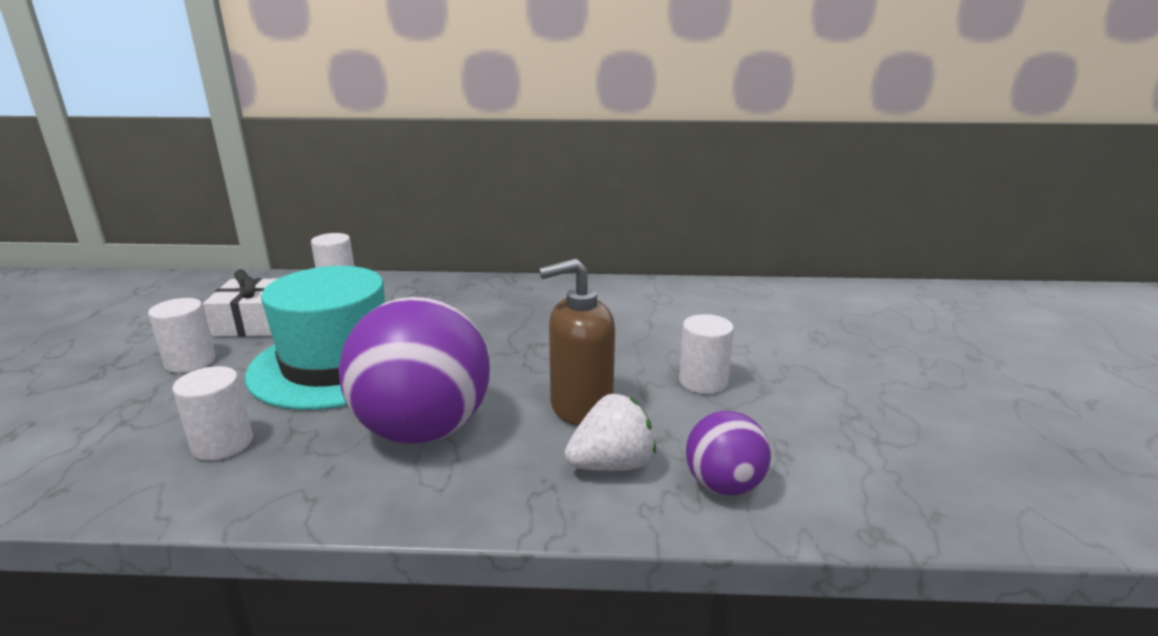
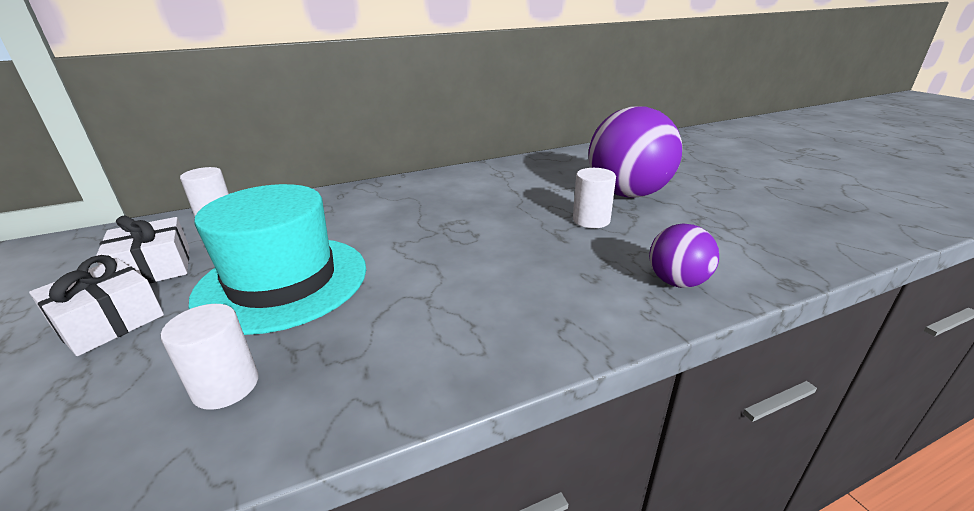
camera: 25 degrees left, 5 degrees up
(190, 362) = (109, 321): white cylinder -> white gift
(423, 430) = (420, 311): purple ball -> purple ball (628, 194)
(580, 408) = (528, 259): brown soap dispenser -> none
(611, 465) = (592, 292): white strawberry -> none

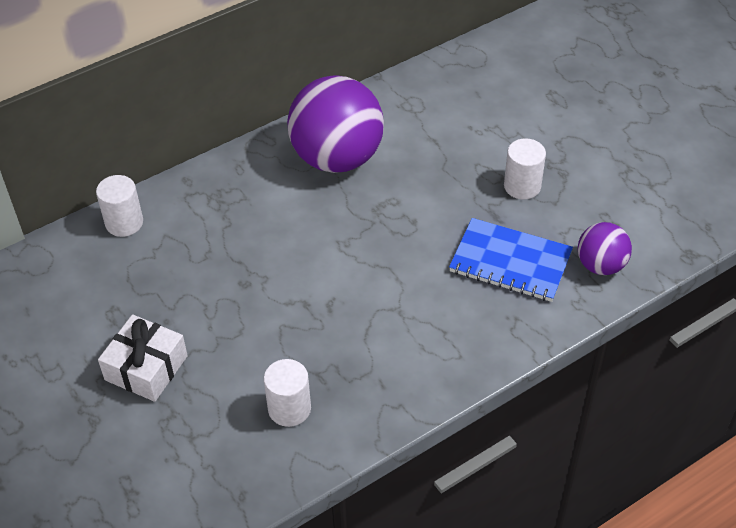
camera: 10 degrees left, 20 degrees up
(154, 268) = (127, 304): white gift -> none
(282, 281) = (262, 306): turquoise hat -> none
(569, 270) = (510, 262): none -> blue notebook
(628, 194) = (556, 134): purple ball -> purple ball (337, 158)

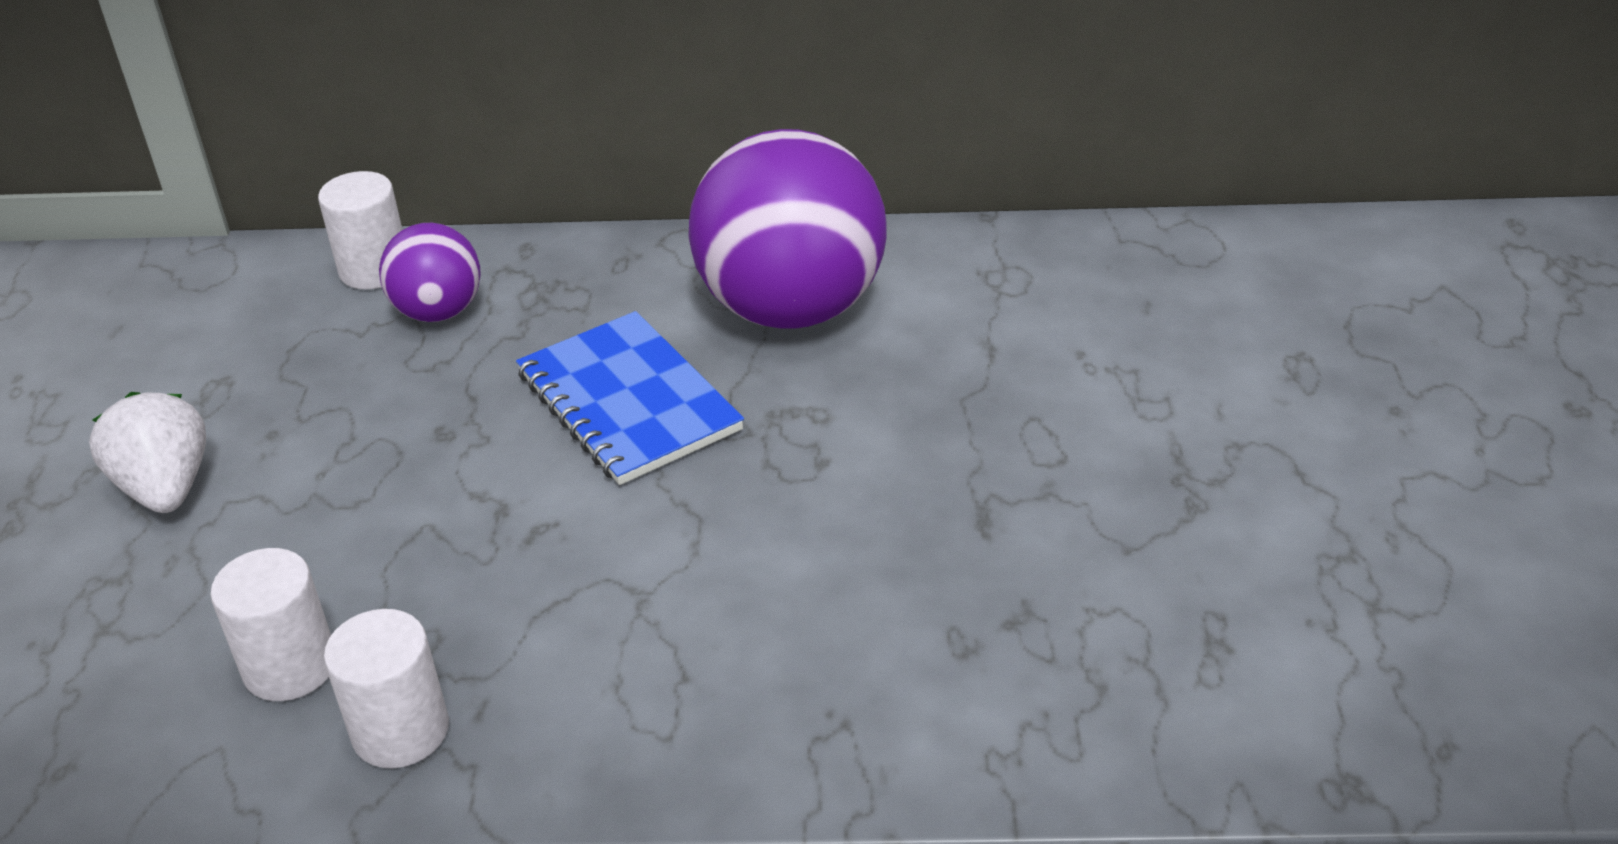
camera: 35 degrees right, 10 degrees down
(146, 368) = (166, 488): white gift -> white strawberry
(510, 262) = (933, 614): blue notebook -> blue notebook (628, 401)
(522, 186) = (1087, 491): white cylinder -> white cylinder (401, 731)
(600, 265) = (1118, 710): purple ball -> purple ball (439, 312)

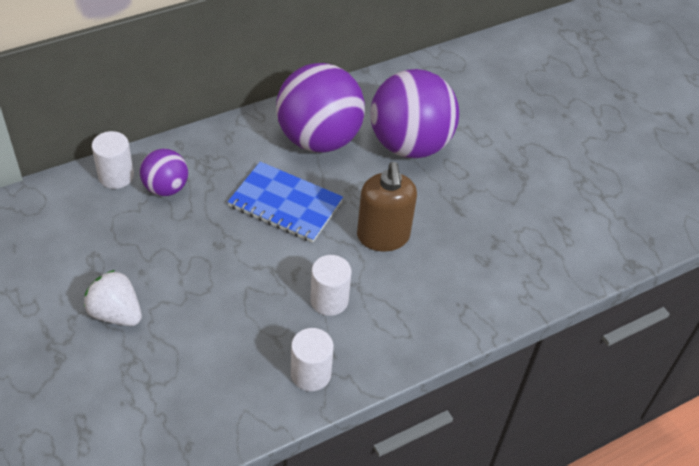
camera: 35 degrees left, 10 degrees up
(290, 667) = (244, 367): white cylinder -> white cylinder (329, 300)
(773, 522) = (383, 237): none -> brown soap dispenser
(974, 369) = (409, 145): none -> purple ball

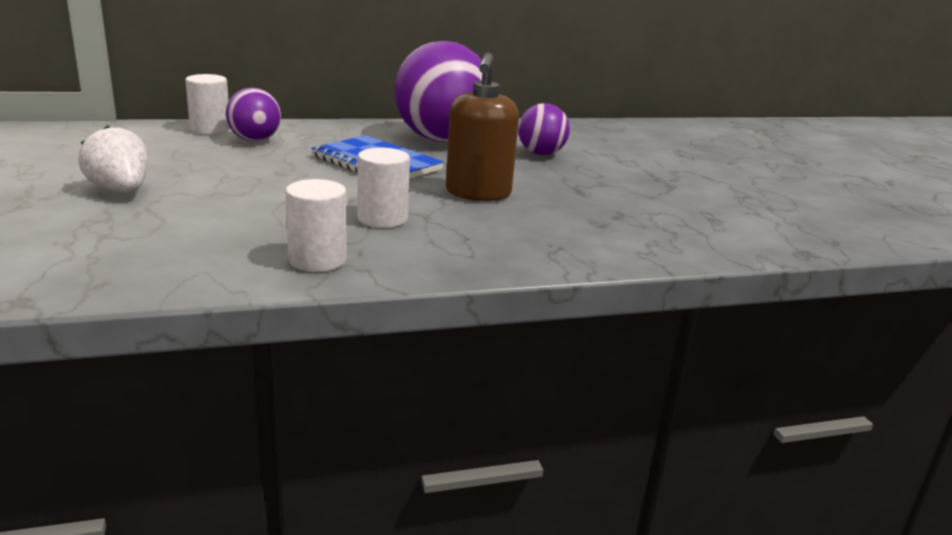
camera: 15 degrees right, 25 degrees down
(409, 145) = (541, 154): purple ball -> purple ball, size x0.52

